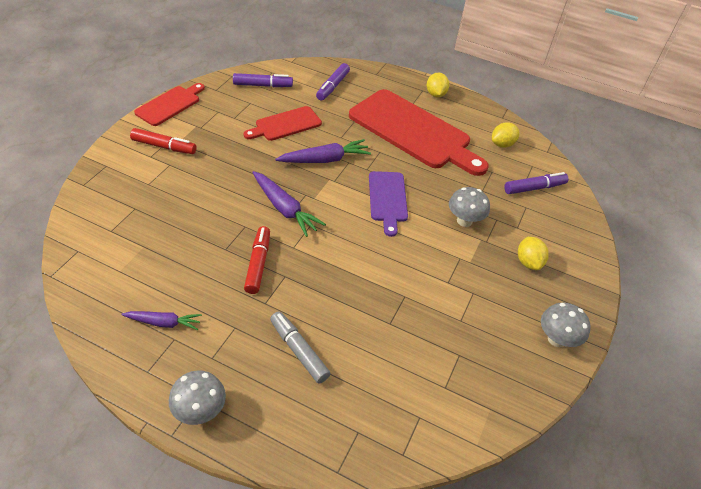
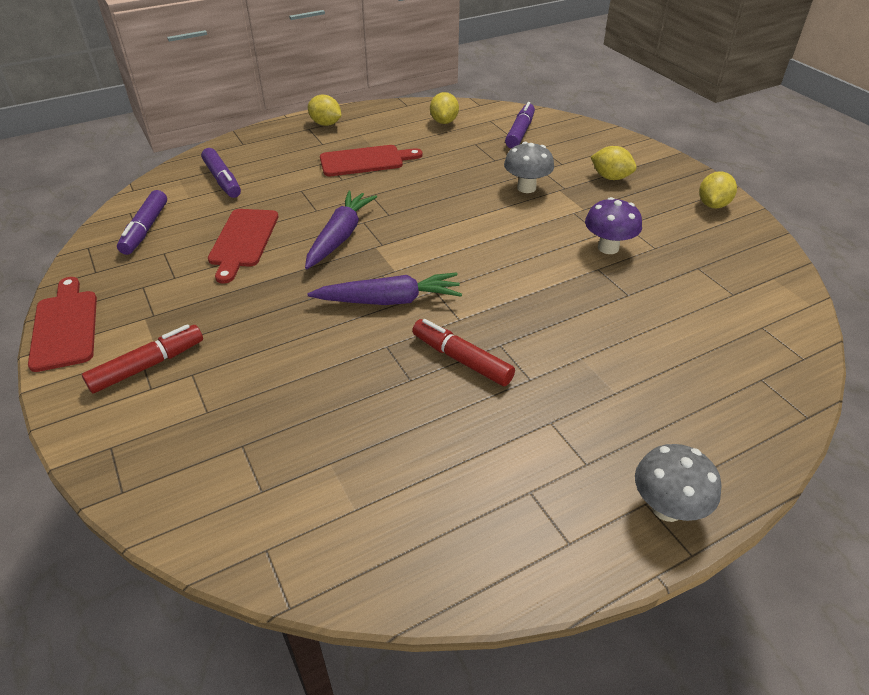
camera: 50 degrees left, 5 degrees down
(164, 323) = (494, 492): purple carrot -> none
(263, 85) = (145, 229): purple marker -> purple marker turned 150 degrees clockwise
(299, 350) = (623, 379): grey marker -> none
(387, 199) = (449, 220): purple cutting board -> none
(413, 131) = (365, 161): red cutting board -> red cutting board, size x0.52
(434, 293) = (608, 248): none -> purple mushroom
(556, 339) = (712, 205): grey mushroom -> yellow lemon

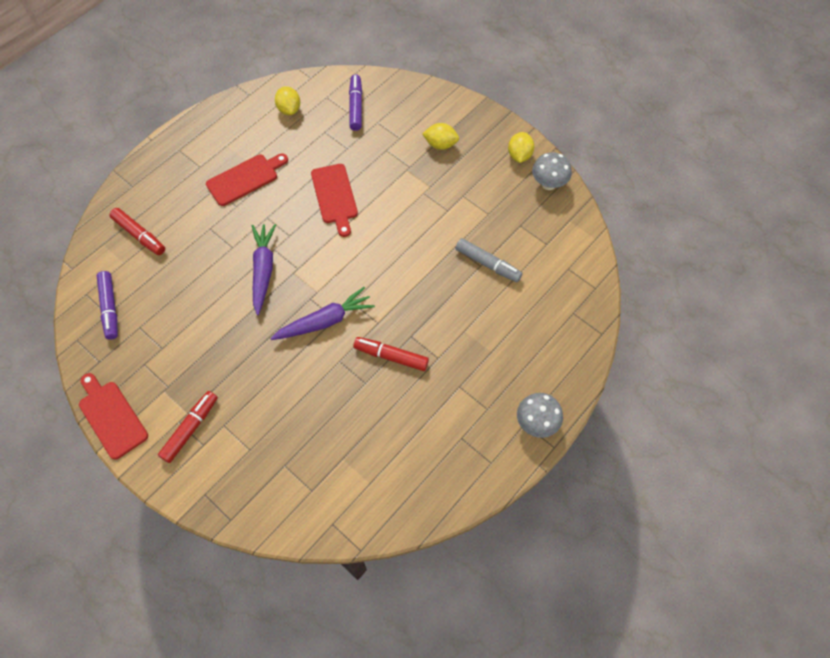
camera: 20 degrees left, 20 degrees up
(222, 180) = (139, 235): purple marker -> red marker
(243, 241) = (193, 297): red cutting board -> red cutting board (335, 196)
(326, 124) = (190, 140): yellow lemon -> none
(526, 188) = (381, 175): grey mushroom -> grey mushroom (548, 184)
(608, 248) = (457, 223): purple mushroom -> none
(639, 295) = (488, 264): none -> grey marker

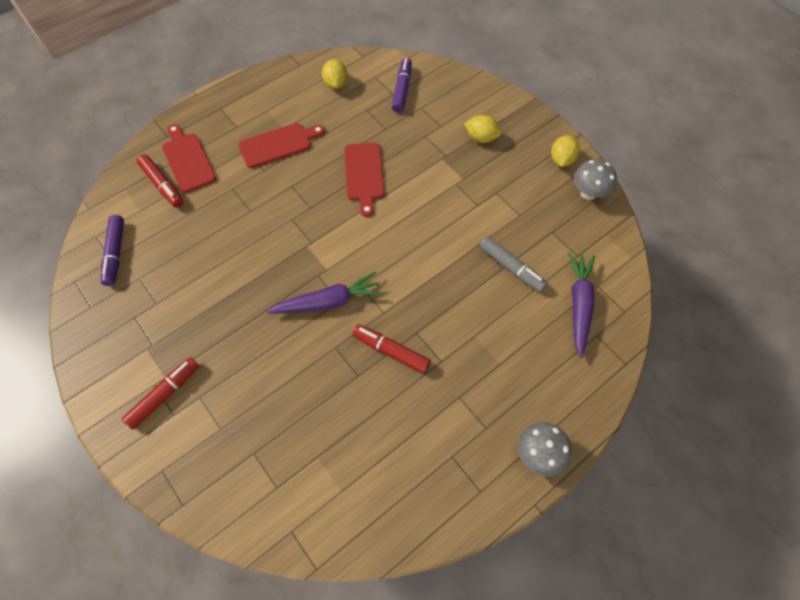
camera: 10 degrees right, 0 degrees up
(111, 417) = (88, 367): red cutting board -> red cutting board (188, 160)
(263, 270) = (276, 238): purple carrot -> purple carrot (579, 305)

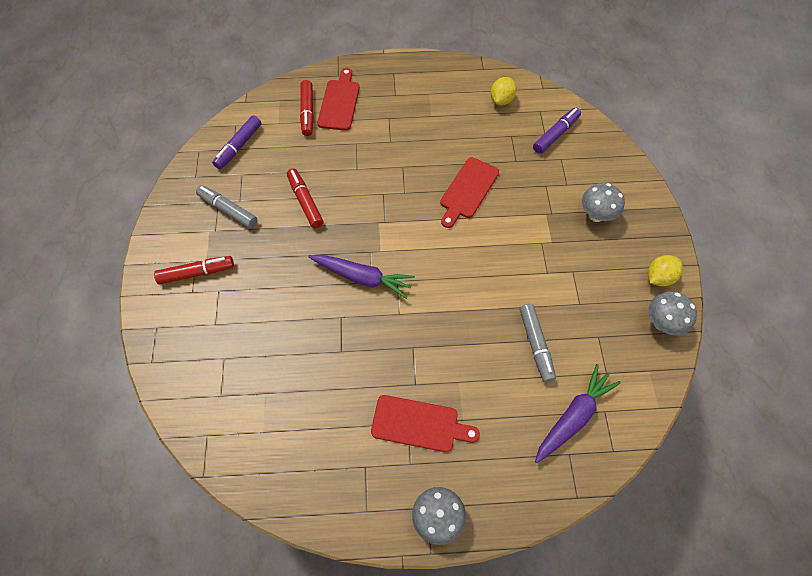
camera: 35 degrees right, 0 degrees up
(151, 318) = (228, 210): none -> grey marker
(278, 144) = (417, 127): red cutting board -> red cutting board (419, 424)
(391, 351) = (381, 349): red marker -> red marker (305, 202)
(481, 138) = (596, 215): yellow lemon -> grey mushroom

